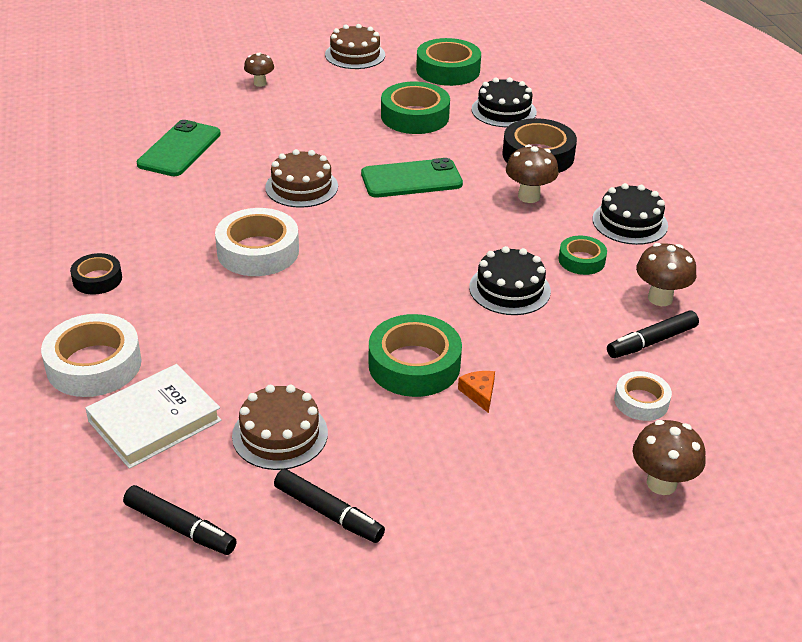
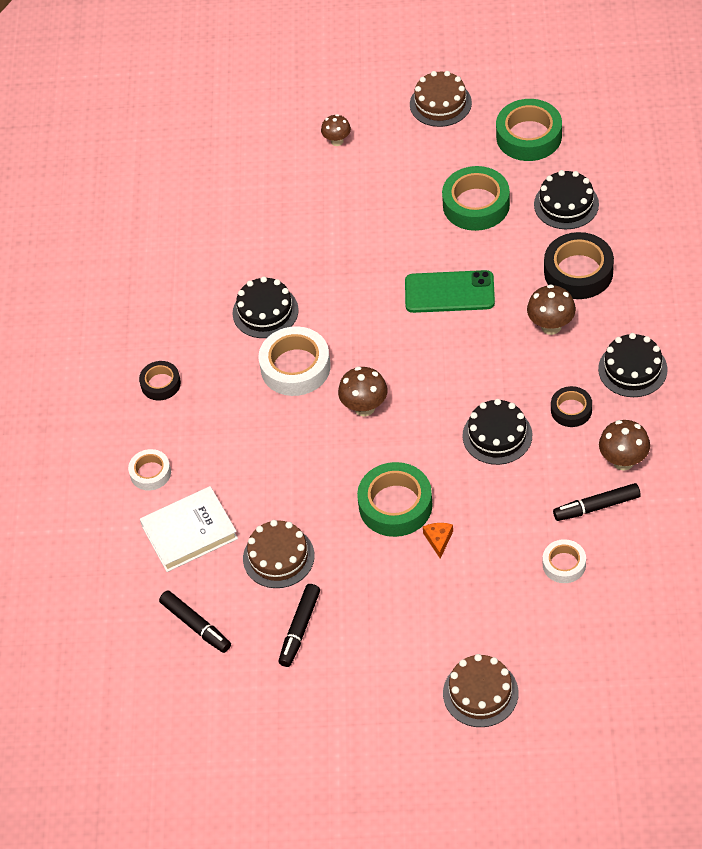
camera: 20 degrees right, 15 degrees up
(94, 364) = (150, 473): white tape -> white tape, size x0.57
(179, 149) = (247, 230): green phone -> none
(212, 209) = (265, 311): none -> black cake
(301, 187) = (348, 292): brown cake -> brown cake (480, 693)
(328, 513) = (299, 629): black marker -> black marker turned 60 degrees clockwise
(581, 260) = (571, 410): green tape -> black tape
(661, 483) = (549, 640): brown mushroom -> brown mushroom (364, 407)

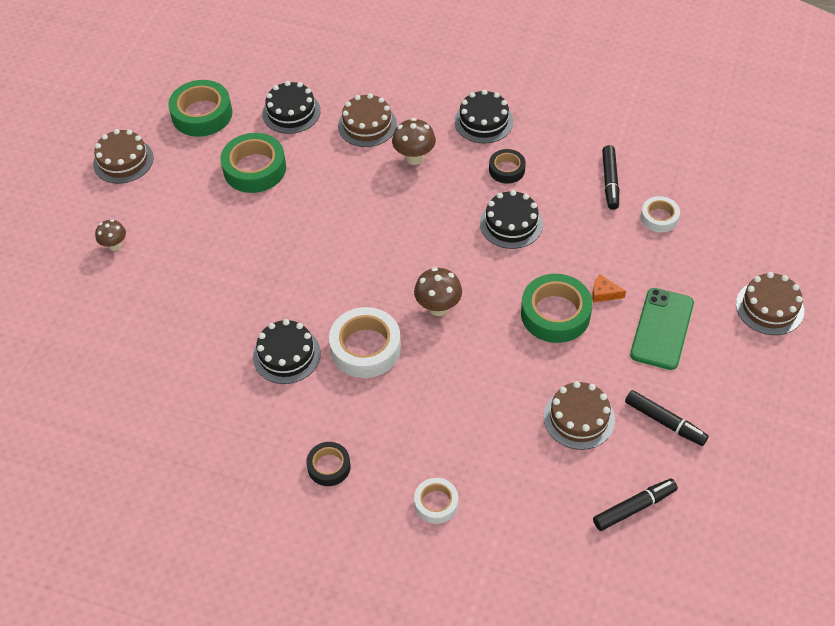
camera: 75 degrees left, 0 degrees up
(189, 532) = (522, 486): white book -> none
(449, 292) = (341, 213): green phone -> green phone (662, 329)
(578, 272) = (367, 125): black tape -> brown cake
(623, 461) = (572, 153): brown mushroom -> none

